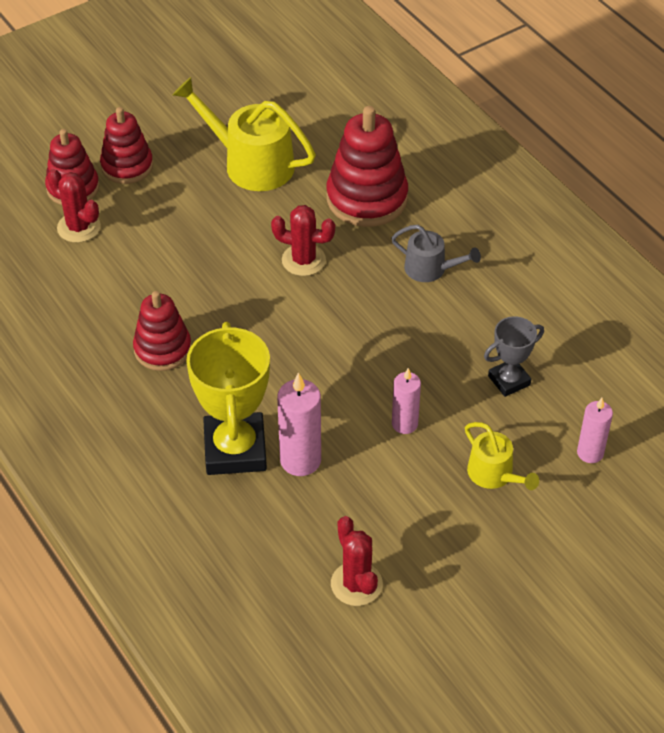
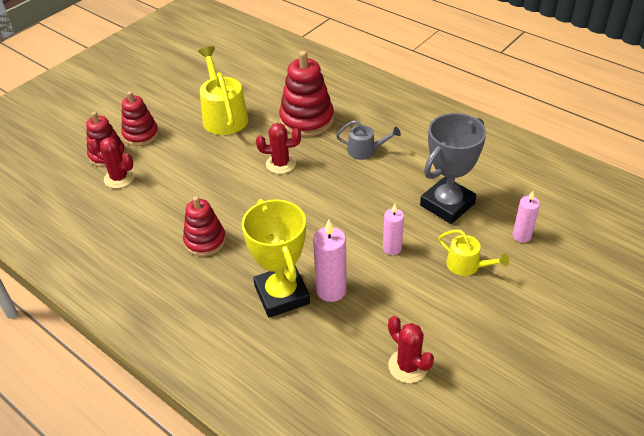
camera: 15 degrees left, 5 degrees down
(251, 163) = (224, 116): yellow watering can -> yellow watering can turned 60 degrees clockwise
(509, 380) = (447, 204): grey trophy -> grey trophy, size x1.84

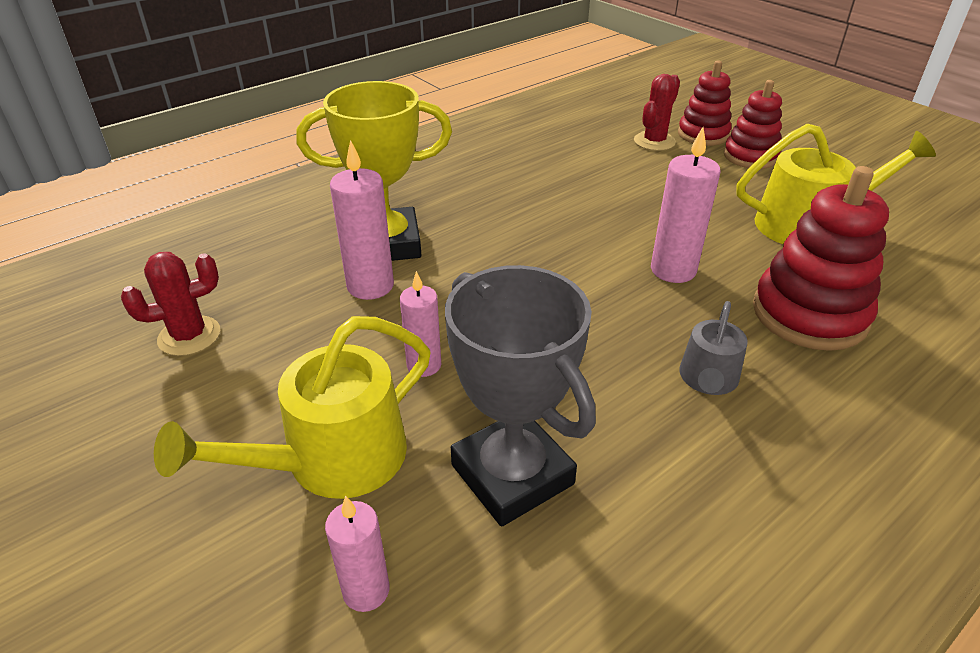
camera: 100 degrees right, 5 degrees down
(205, 241) = (514, 194): red stacking toy -> none
(280, 164) = (673, 270): red cactus -> pink candle
(467, 265) = (333, 459): yellow watering can -> yellow watering can, size x1.77

